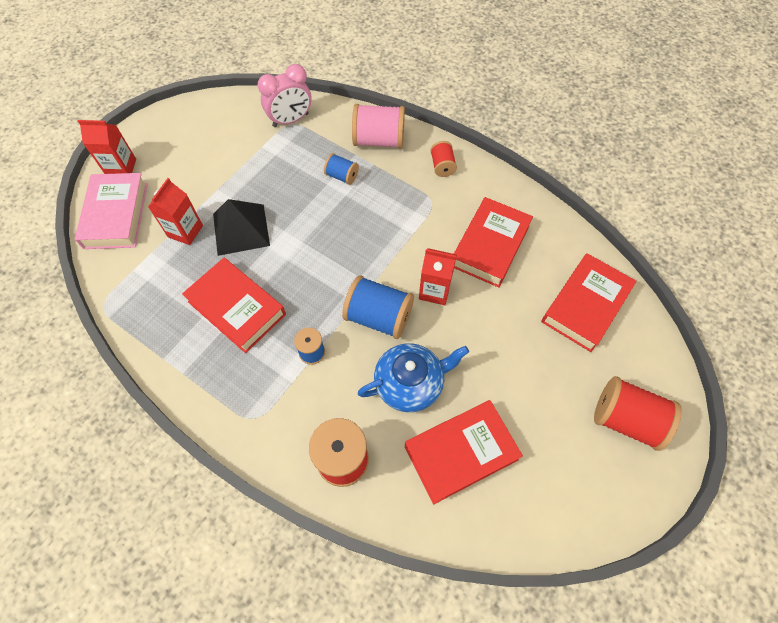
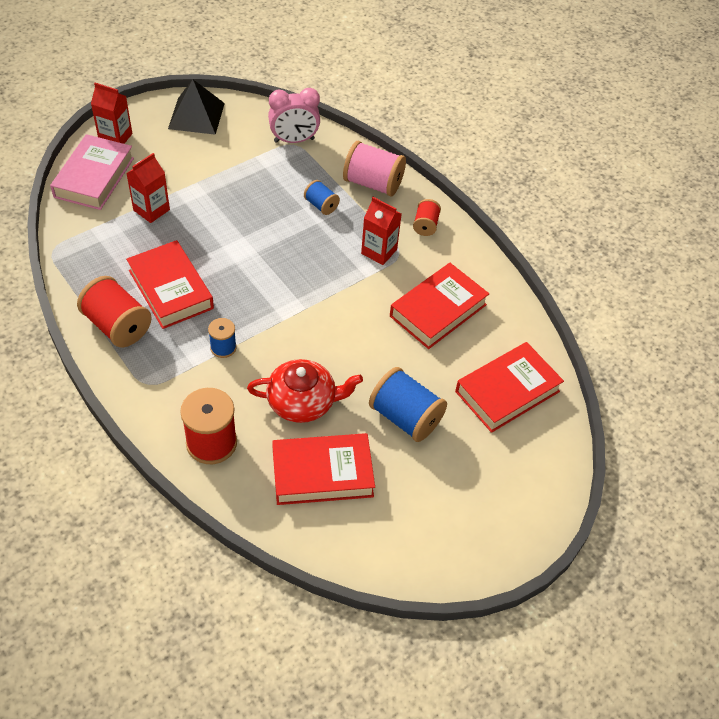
camera: 15 degrees right, 10 degrees down
(241, 229) = (203, 223): black pyramid -> black pyramid (196, 115)
(378, 317) = (299, 338): blue spool -> blue spool (405, 417)
(410, 383) = (303, 402): blue teapot -> red teapot
(434, 290) = (364, 332): red carton -> red carton (379, 251)
(626, 419) = (495, 499): red spool -> red spool (118, 326)

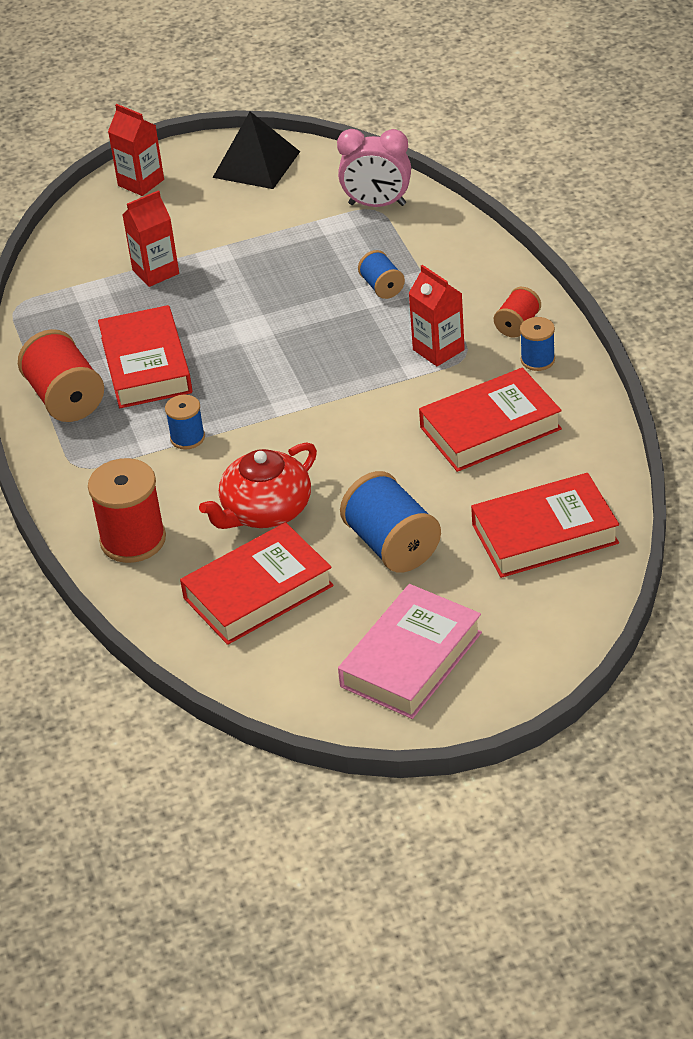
camera: 25 degrees right, 10 degrees down
(94, 177) = (97, 227): pink book -> pink book (411, 659)
(303, 402) = (265, 511): red teapot -> red teapot turned 120 degrees clockwise
(322, 473) = (258, 592): red book -> red book turned 45 degrees counterclockwise
(373, 183) = (465, 267): pink spool -> none
(449, 251) = (537, 360): none -> blue spool

